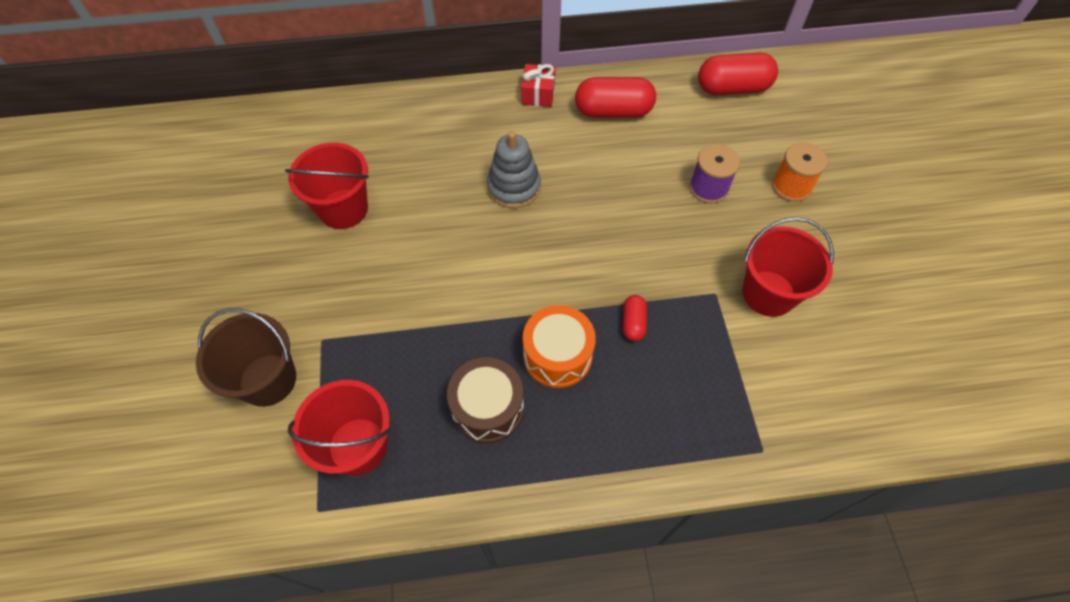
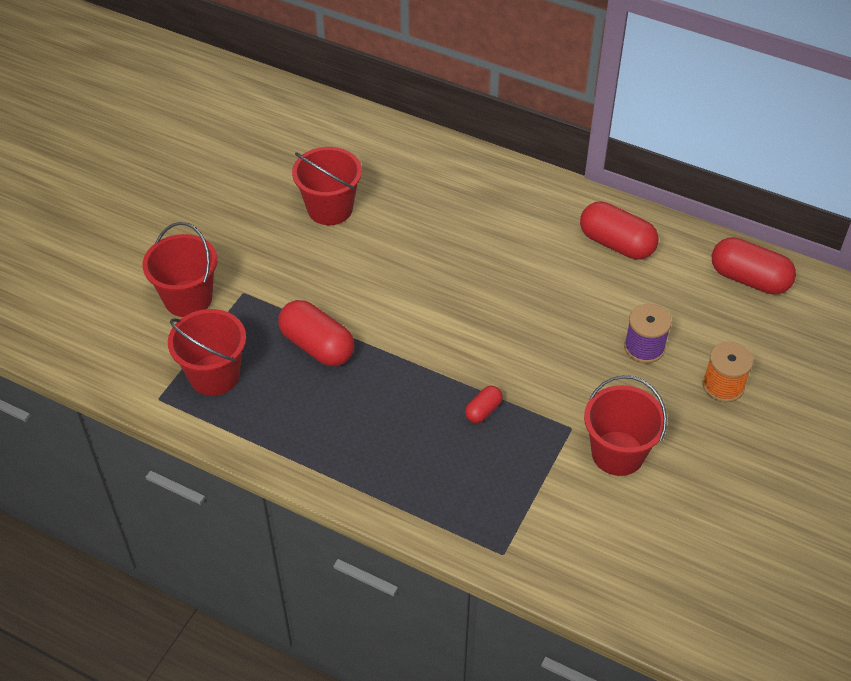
camera: 35 degrees right, 10 degrees down
(268, 380) = (188, 298): brown bucket -> red bucket
(437, 352) = (317, 346): none -> red capsule
(487, 408) = (322, 403): brown drum -> none
(514, 187) = (476, 261): grey stacking toy -> none
(538, 94) = (562, 197): red gift -> none
(557, 355) = (403, 399): orange drum -> none

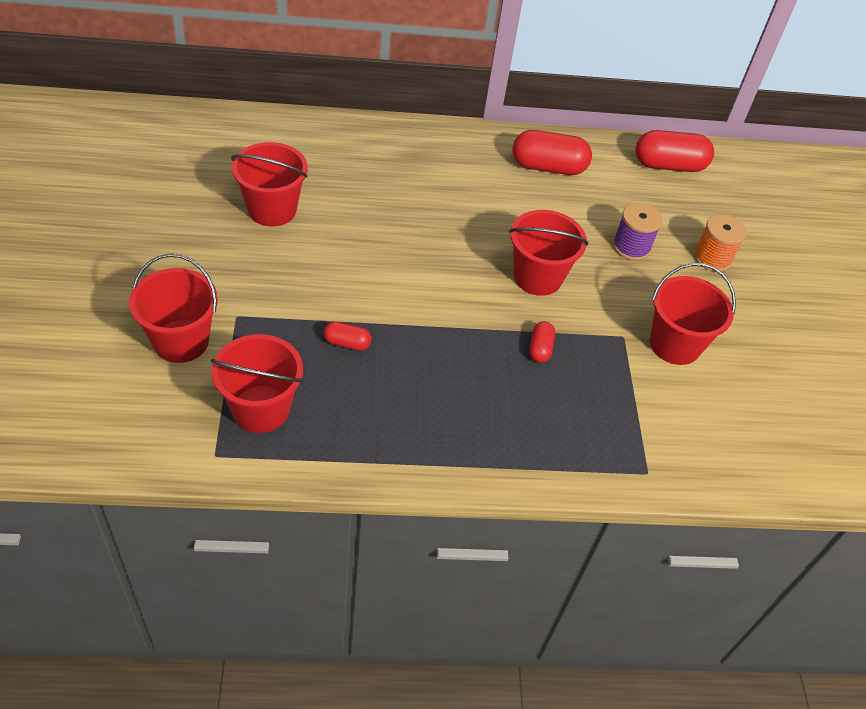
camera: 35 degrees left, 0 degrees up
(317, 346) = (347, 343): red capsule -> red capsule, size x0.51
(528, 345) = (537, 277): none -> red bucket

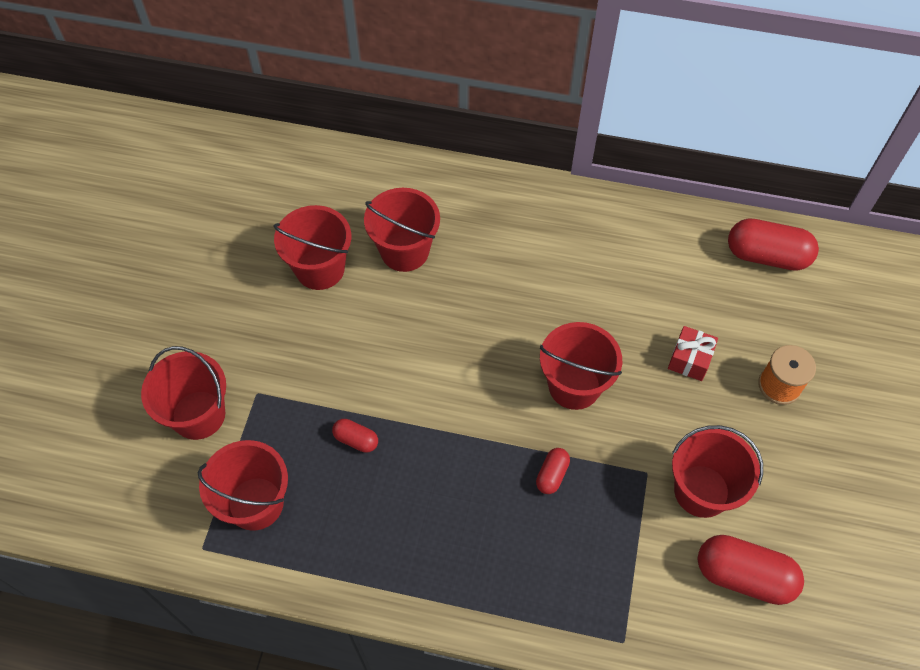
camera: 20 degrees right, 10 degrees up
(350, 188) = (404, 251): none -> red bucket
(548, 167) = (626, 244): red capsule -> red capsule (743, 576)
(631, 247) = (690, 359): purple spool -> red gift

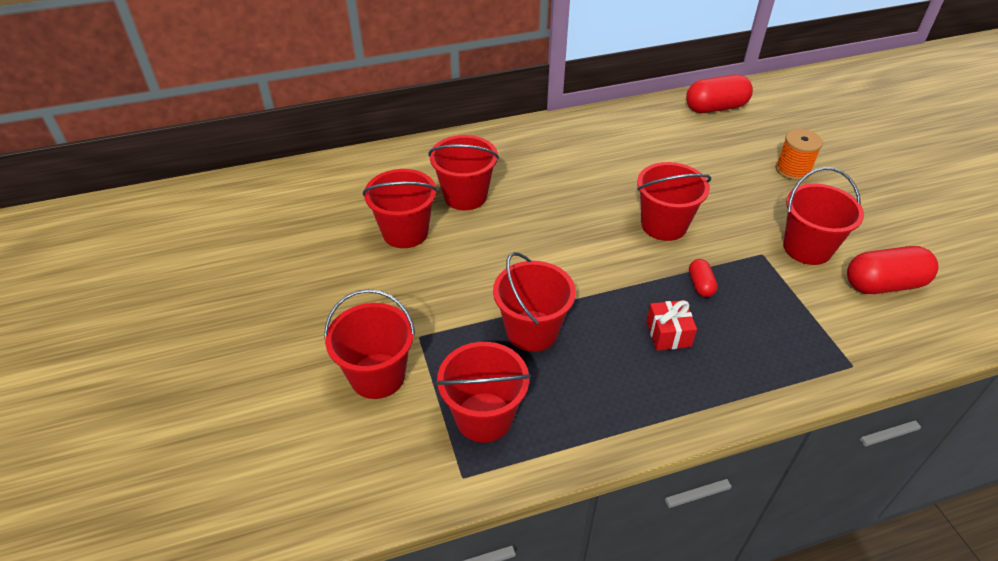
camera: 30 degrees left, 15 degrees down
(356, 440) = (532, 331): red capsule -> red bucket
(690, 359) = (724, 179): red gift -> red gift (668, 334)

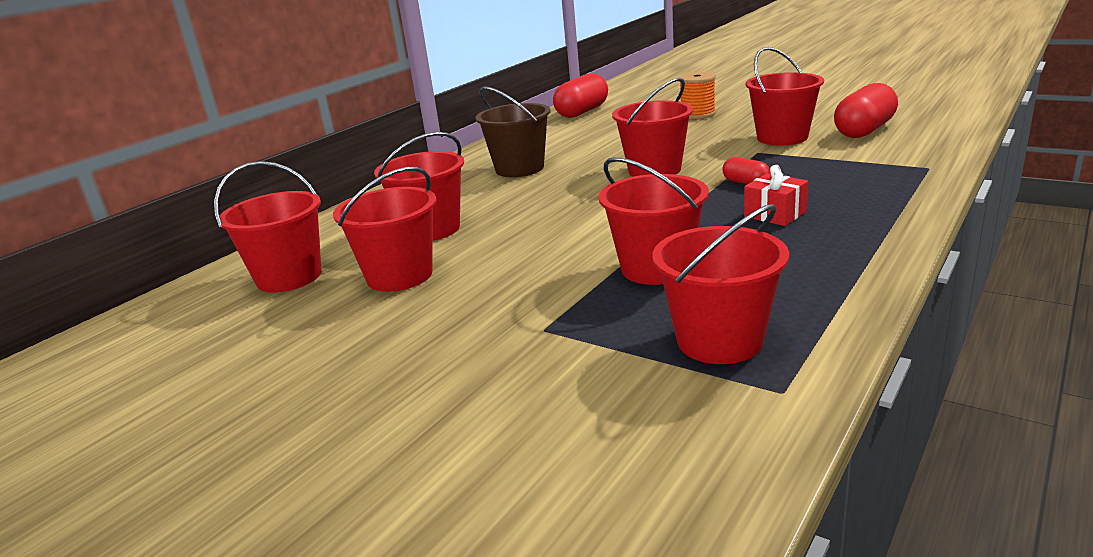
camera: 35 degrees left, 20 degrees down
(377, 376) = (545, 380): red bucket -> red bucket (289, 277)
(586, 160) = (519, 168): none -> brown bucket

